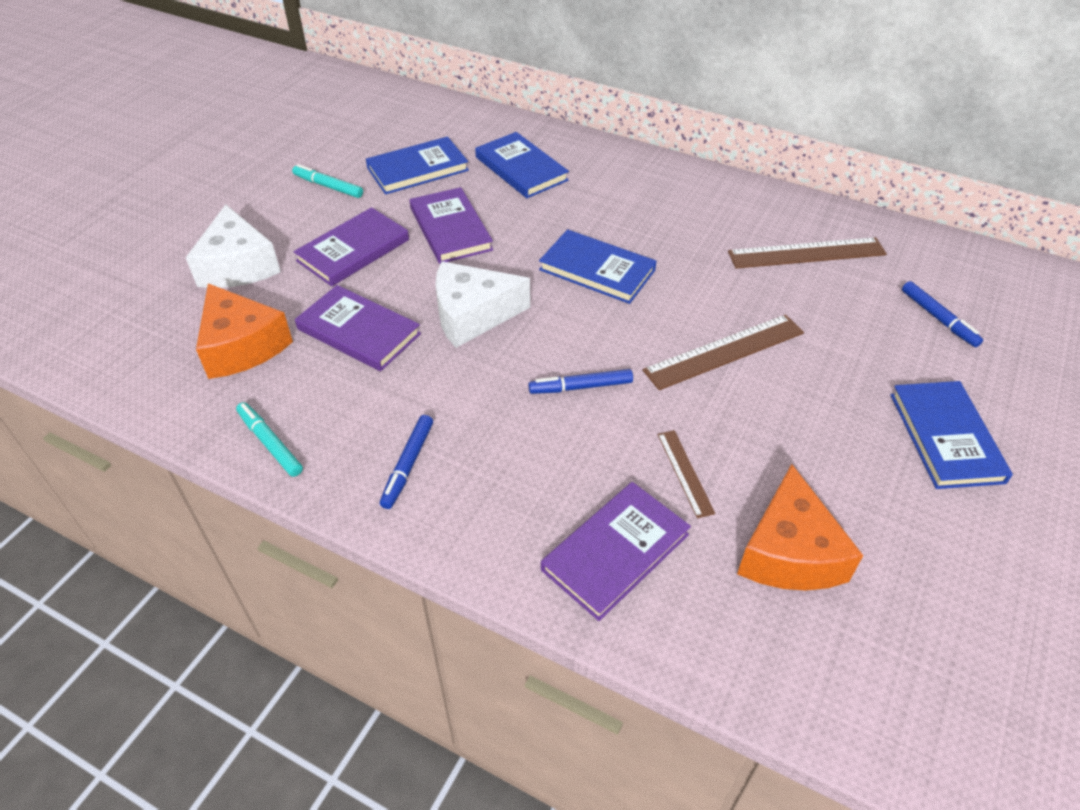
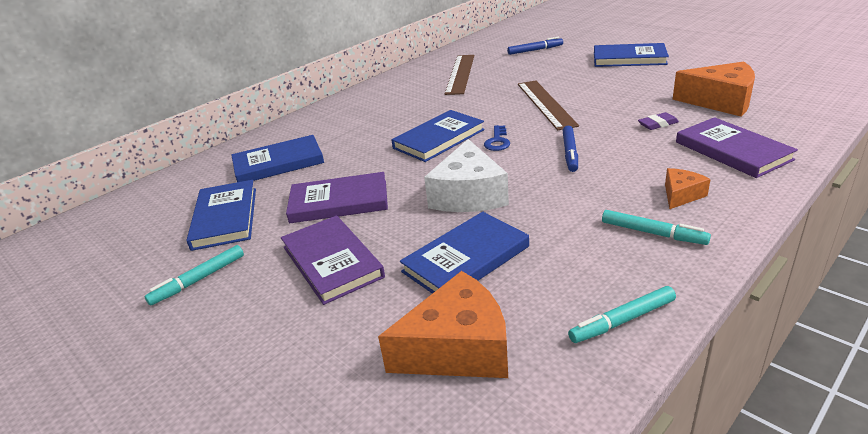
camera: 70 degrees left, 15 degrees down
(238, 266) = (300, 357): white cheese -> none
(358, 331) = (466, 259): purple book -> blue book
(408, 465) = (653, 233): blue marker -> turquoise marker
(489, 492) = (681, 195): none -> orange cheese
(600, 320) = (497, 141): none -> blue key
(685, 472) = (657, 124): brown ruler -> purple eraser

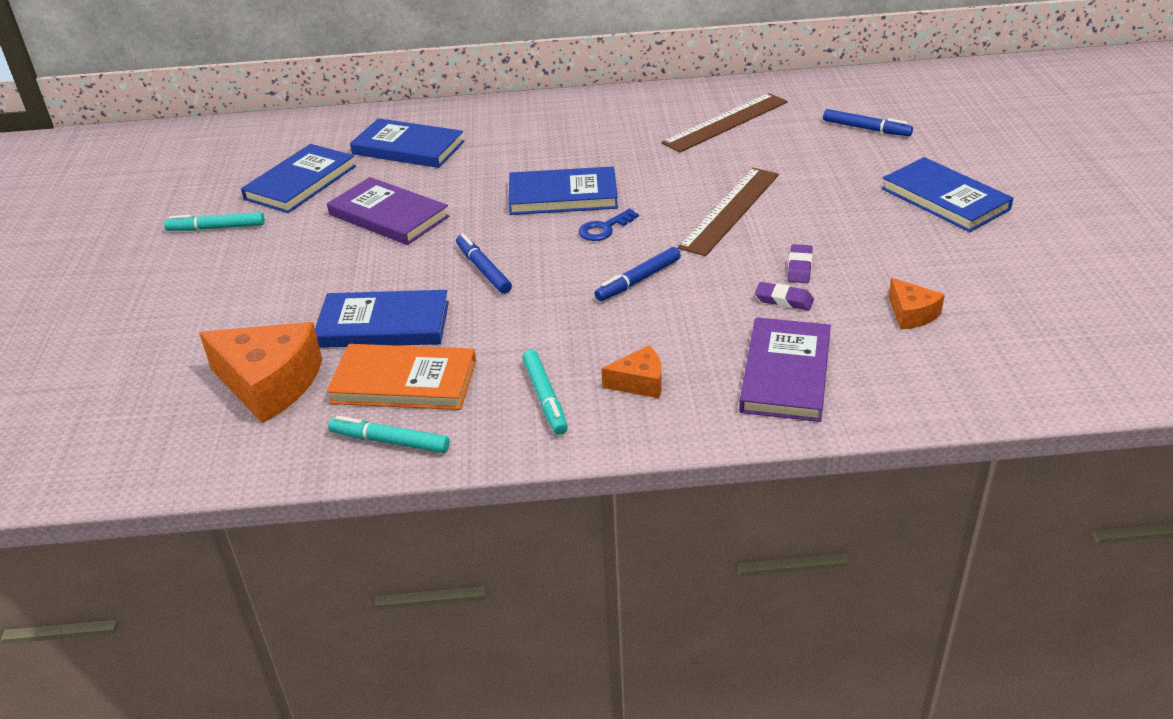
camera: 40 degrees right, 5 degrees up
(332, 262) = (305, 267): purple book -> none
(468, 195) = (483, 269): white cheese -> blue marker
(552, 281) = (404, 382): none -> orange book
(632, 109) = (799, 267): none -> purple eraser
(720, 101) = (911, 314): orange cheese -> orange cheese, size x0.51

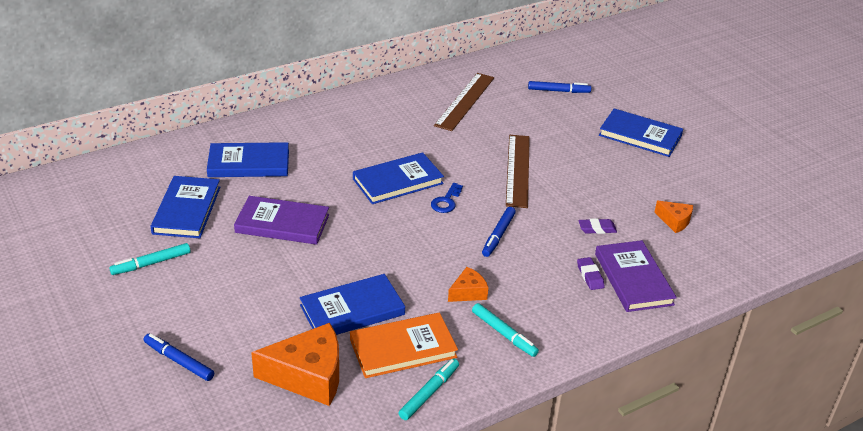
camera: 30 degrees left, 0 degrees up
(390, 441) = (429, 393): turquoise marker -> turquoise marker turned 135 degrees clockwise
(483, 269) = (388, 251): blue marker -> blue marker (179, 361)
(639, 383) = (553, 308): orange cheese -> orange cheese (468, 292)
(799, 267) = (590, 203): purple eraser -> purple eraser (590, 276)

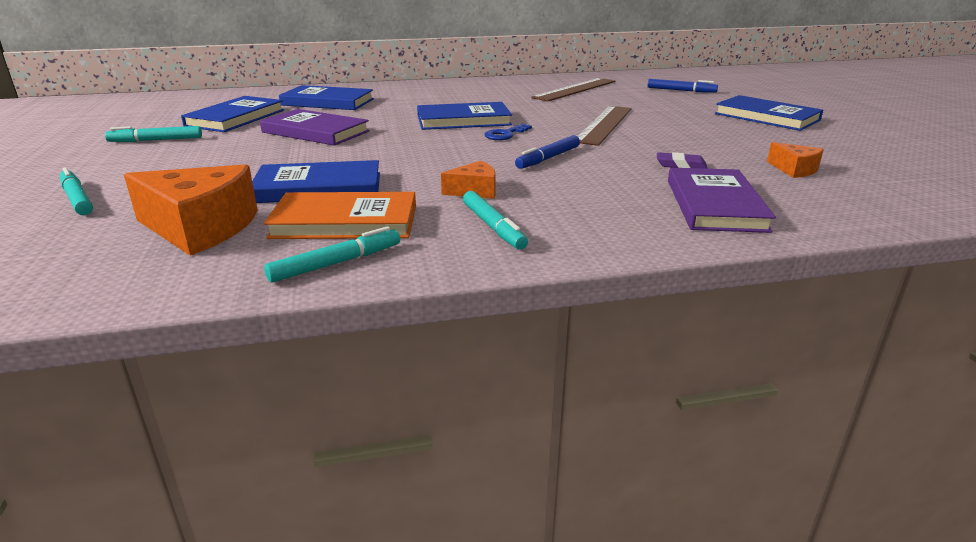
camera: 20 degrees right, 10 degrees down
(179, 361) = (77, 199): blue marker -> turquoise marker
(590, 276) = (651, 196): purple eraser -> none

